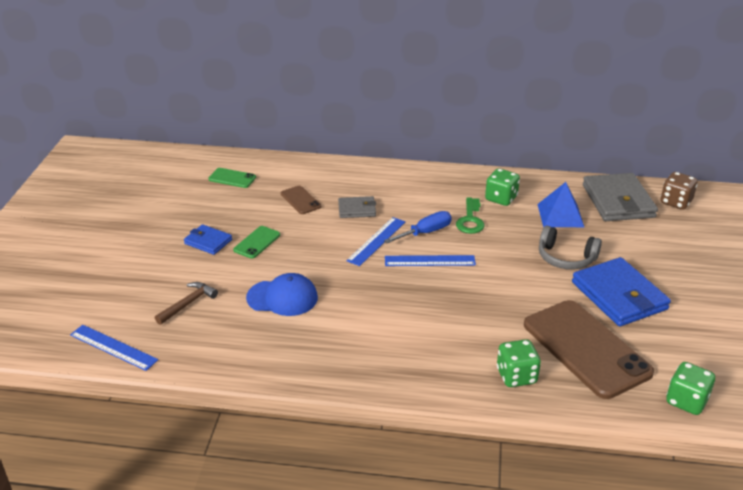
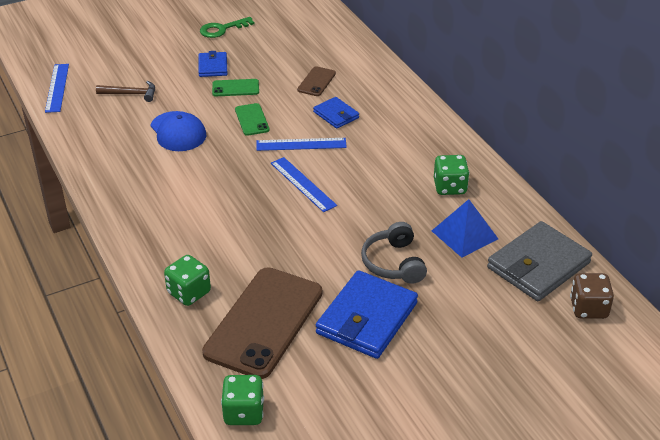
camera: 55 degrees right, 5 degrees up
(232, 178) = (309, 36): green phone -> green phone (252, 120)
(357, 209) = (336, 115): grey wallet -> blue wallet
(425, 232) = (343, 165): blue screwdriver -> none
(470, 220) = (391, 182): green key -> green key (222, 29)

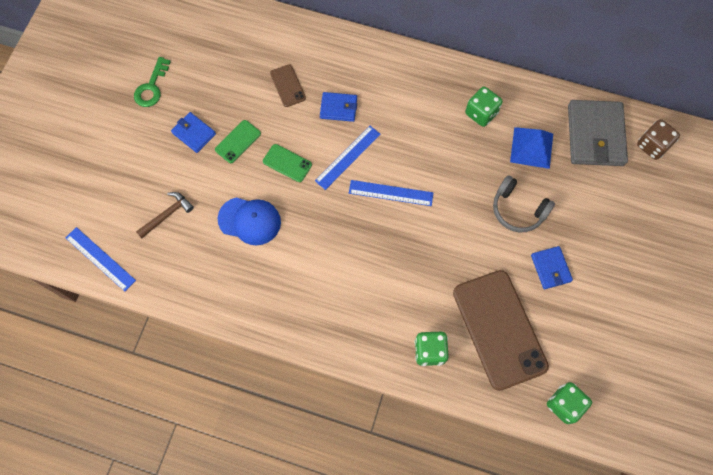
camera: 45 degrees left, 30 degrees up
(367, 318) = (550, 268): blue wallet -> blue wallet, size x0.53

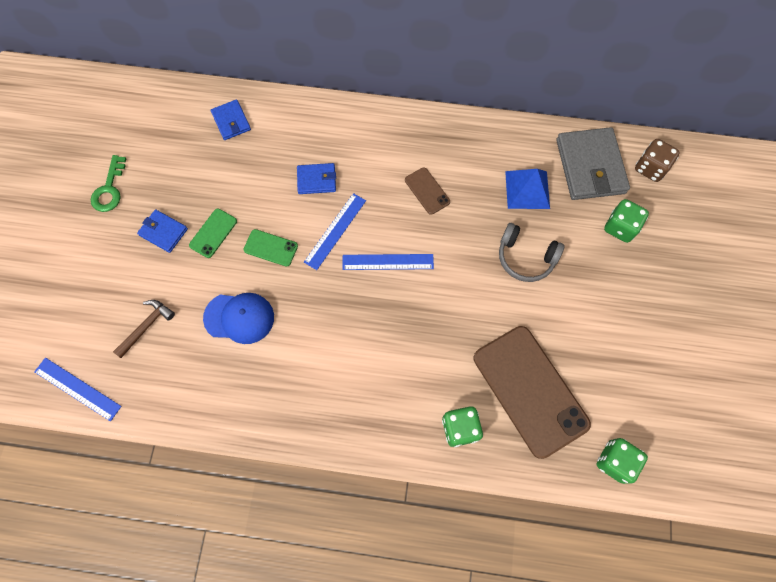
camera: 10 degrees left, 0 degrees up
(288, 86) = (258, 165): brown phone -> brown phone (427, 191)
(481, 113) = (468, 162): green dice -> green dice (620, 227)
(550, 268) = (571, 314): blue wallet -> blue wallet (231, 121)

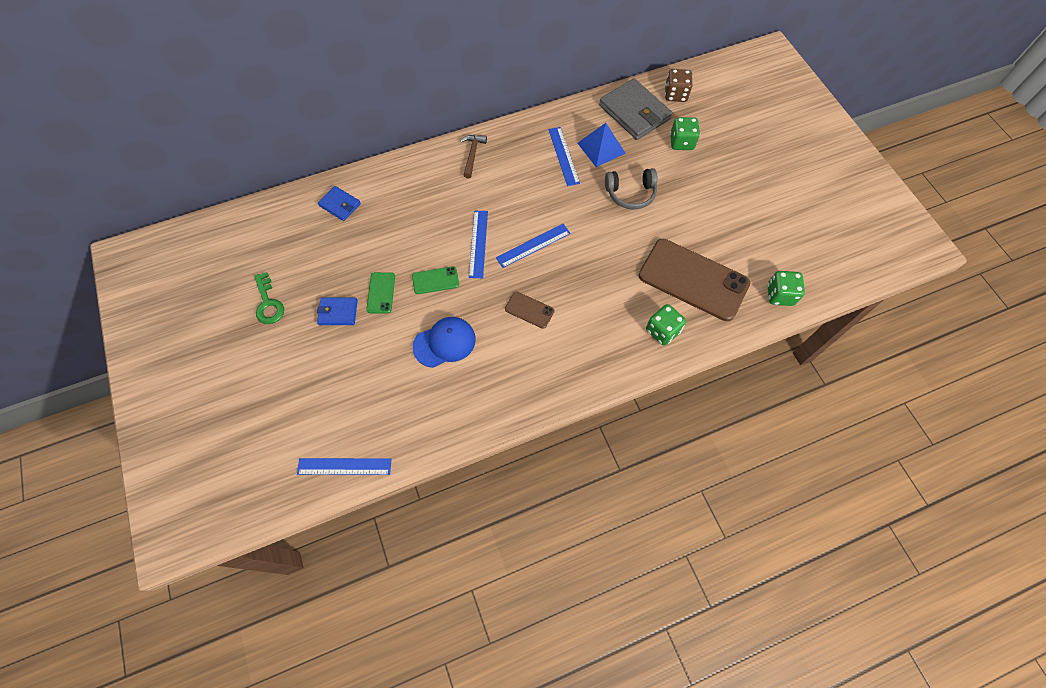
camera: 30 degrees left, 5 degrees down
(147, 326) = (372, 388): brown hammer -> brown hammer (472, 154)
(316, 180) = (439, 215): blue wallet -> none
(427, 191) = (529, 183): brown phone -> brown phone (529, 310)
(481, 179) = (563, 156): none -> blue ruler

